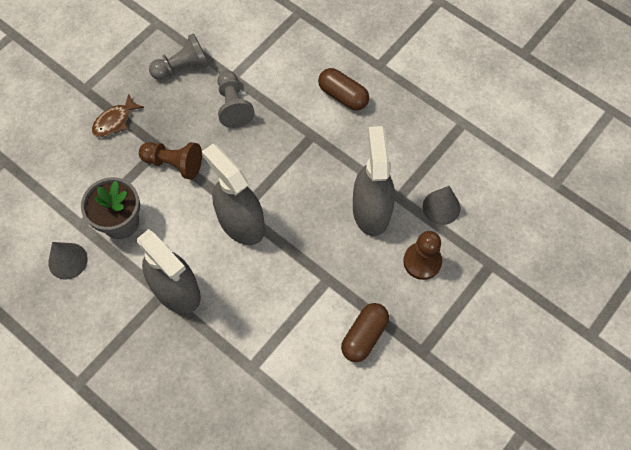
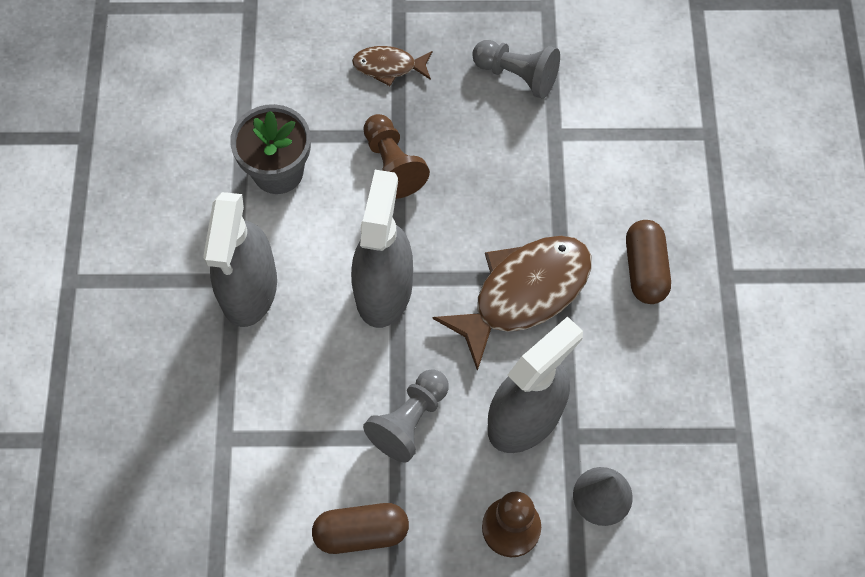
camera: 50 degrees right, 0 degrees up
(68, 261) = (192, 158): grey cone -> none
(233, 106) = (519, 165): grey pawn -> grey pawn (409, 421)
(305, 159) = (524, 294): none -> brown fish

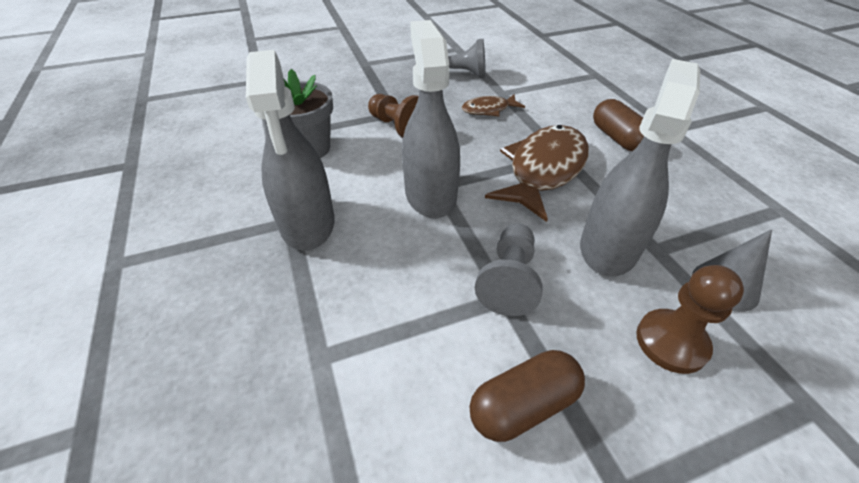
camera: 20 degrees left, 20 degrees down
(389, 66) = (371, 86): brown fish -> brown fish (488, 110)

